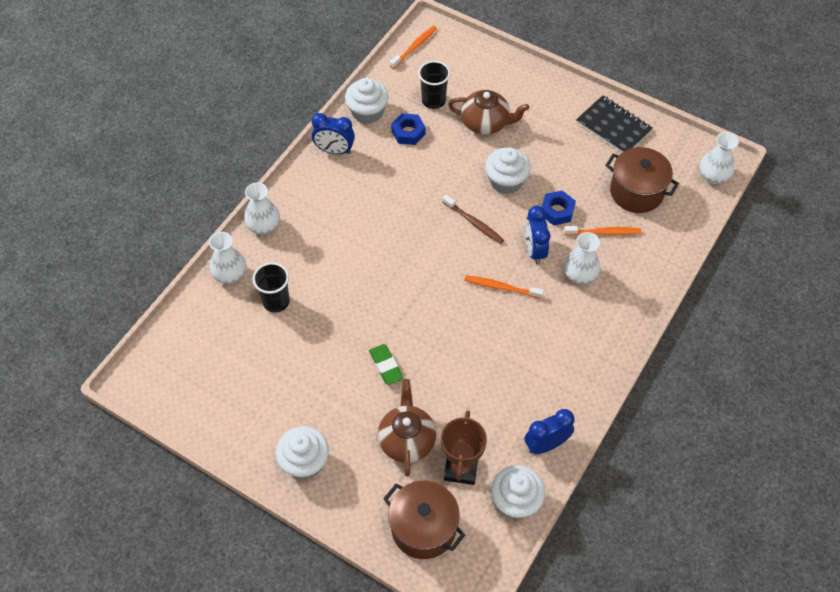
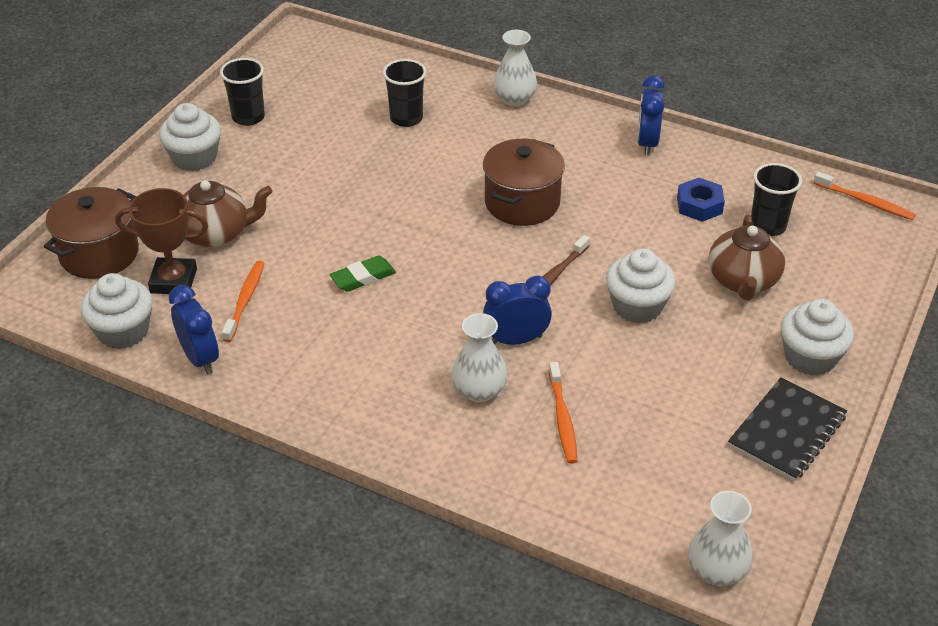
camera: 85 degrees right, 15 degrees down
(230, 274) = (441, 82): white vase -> none
(252, 421) = (248, 117): none -> black cup
(367, 112) = (724, 166): white cupcake -> white cupcake (810, 357)
(386, 366) = (319, 210): green eraser -> green eraser (363, 277)
(501, 287) = (447, 308): orange toothbrush -> orange toothbrush (245, 301)
(557, 211) = (593, 363): blue nut -> none
(636, 192) = (654, 460): brown pot -> brown pot (522, 203)

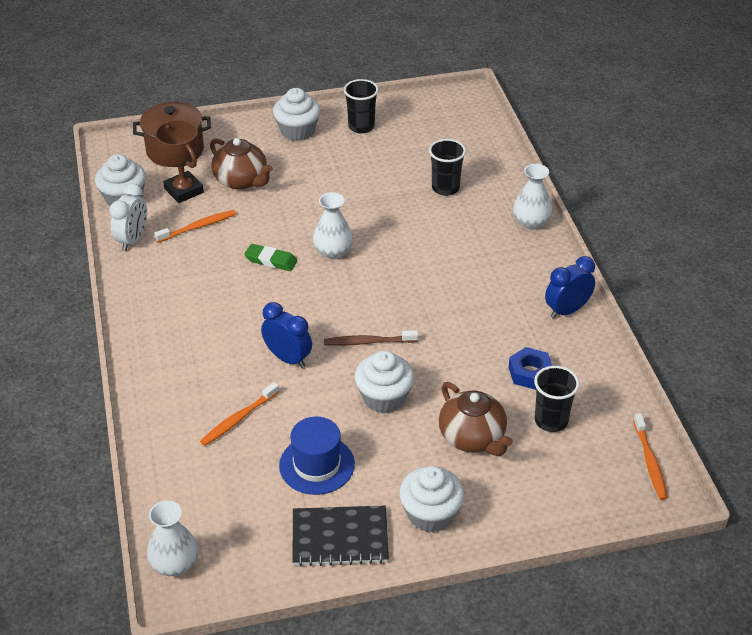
camera: 50 degrees right, 0 degrees up
(200, 358) = (133, 240): blue clock -> white clock
(479, 390) = (225, 367): white vase -> white vase (333, 251)
(522, 203) = (425, 287): brown pot -> none
(679, 397) = (317, 465): none -> blue hat
(743, 281) = (472, 438): brown teapot -> brown teapot turned 90 degrees counterclockwise

